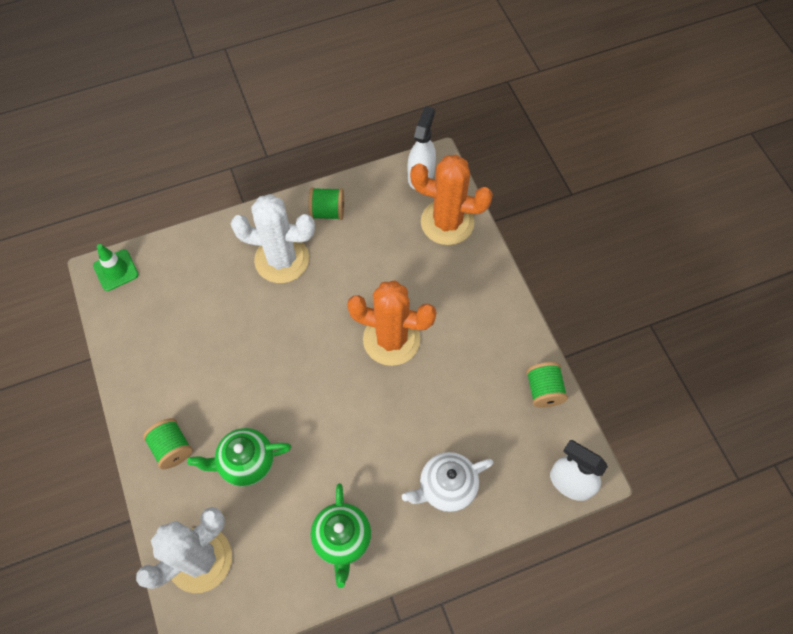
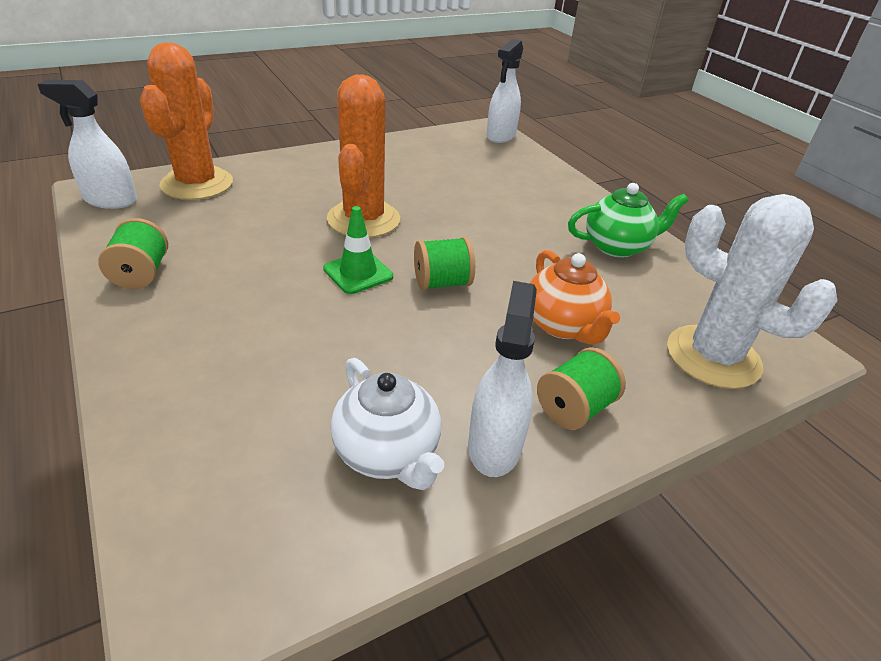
camera: 100 degrees left, 25 degrees down
(116, 270) = (189, 577): green traffic cone -> green traffic cone (358, 273)
(155, 398) = (494, 445): none -> white spray bottle
(246, 462) = (563, 325): green teapot -> orange teapot
(282, 259) = (221, 315): white cactus -> none
(446, 487) = (530, 189): white teapot -> white teapot (387, 453)
(543, 390) = (415, 142): green spool -> green spool (442, 283)

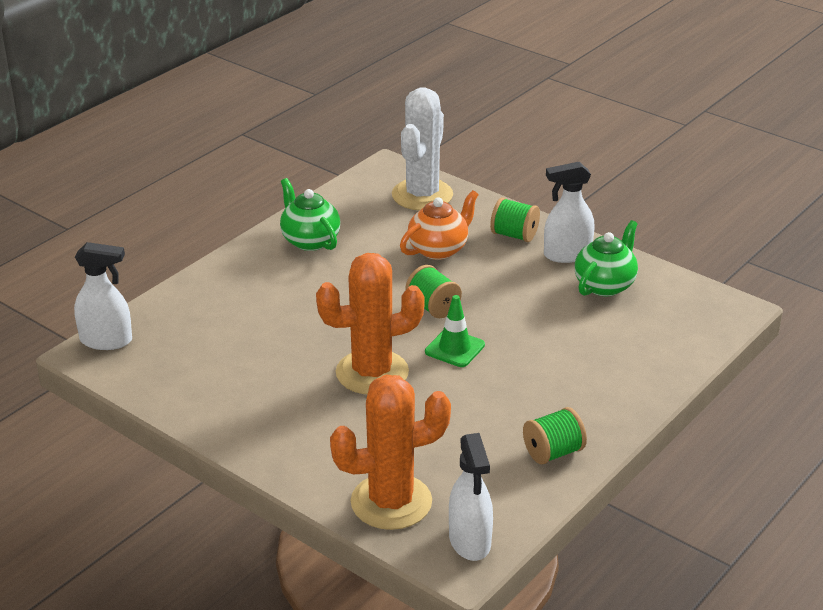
camera: 110 degrees left, 5 degrees down
(387, 453) = (605, 285): white teapot -> green teapot

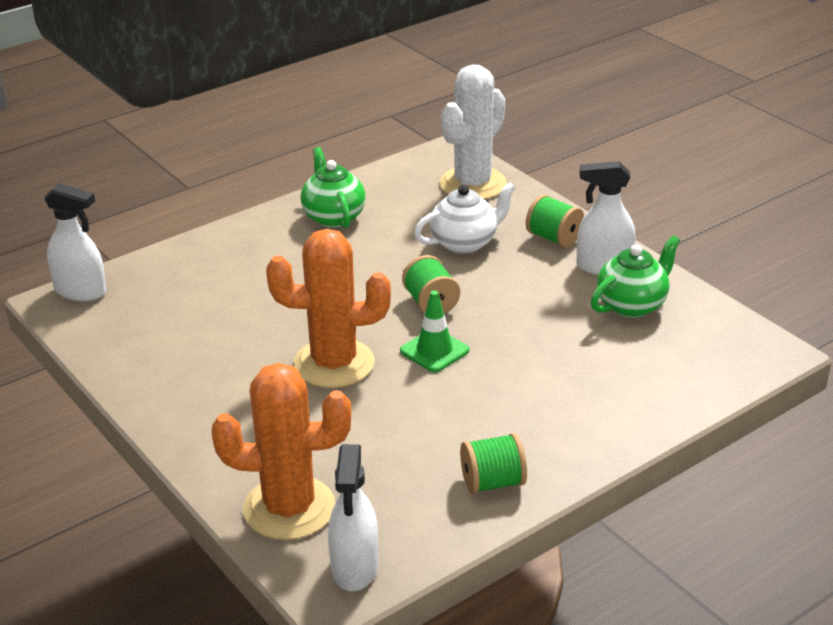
camera: 15 degrees right, 0 degrees up
(439, 249) = (465, 243): orange teapot -> white teapot

